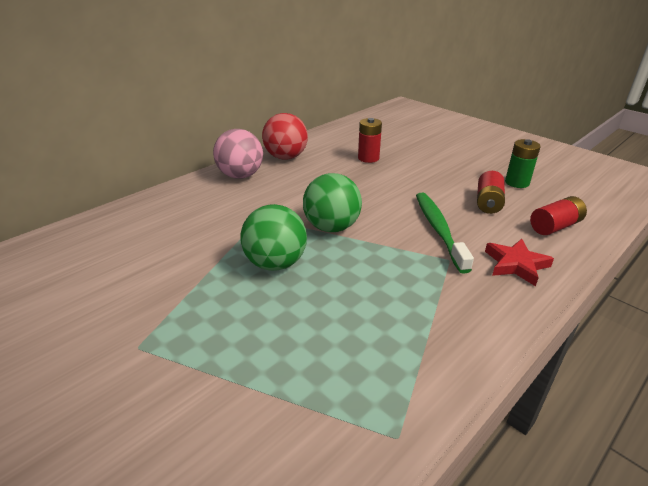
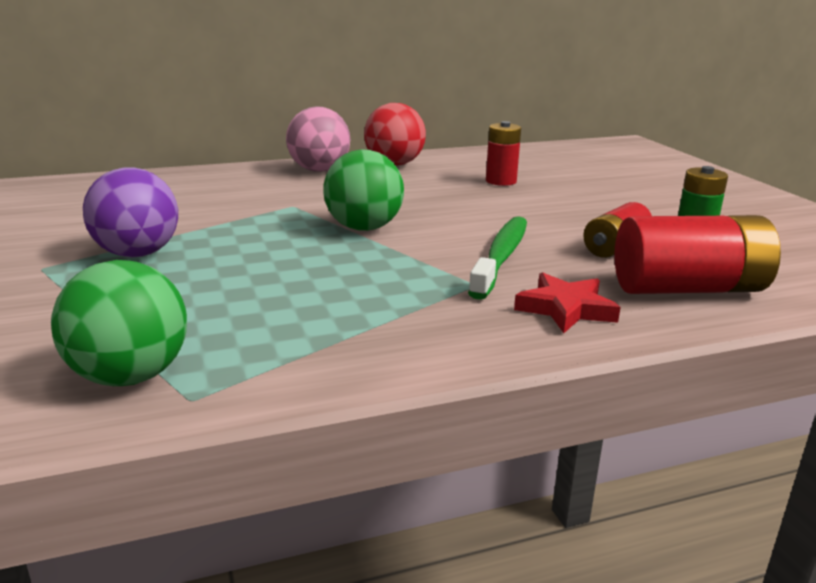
camera: 25 degrees right, 10 degrees down
(200, 304) = (137, 254): none -> purple ball
(275, 263) = (257, 242): green ball -> green ball (130, 376)
(554, 226) = (688, 288): red battery -> red battery, size x1.68

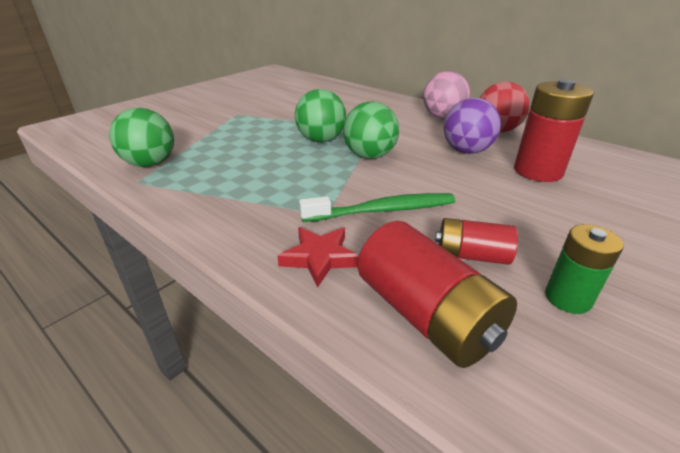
camera: 60 degrees right, 10 degrees up
(137, 254) = (269, 123): purple ball -> purple ball (466, 151)
(270, 239) = (321, 140): none -> green ball
(501, 181) = (537, 171): red battery -> red battery, size x1.68

